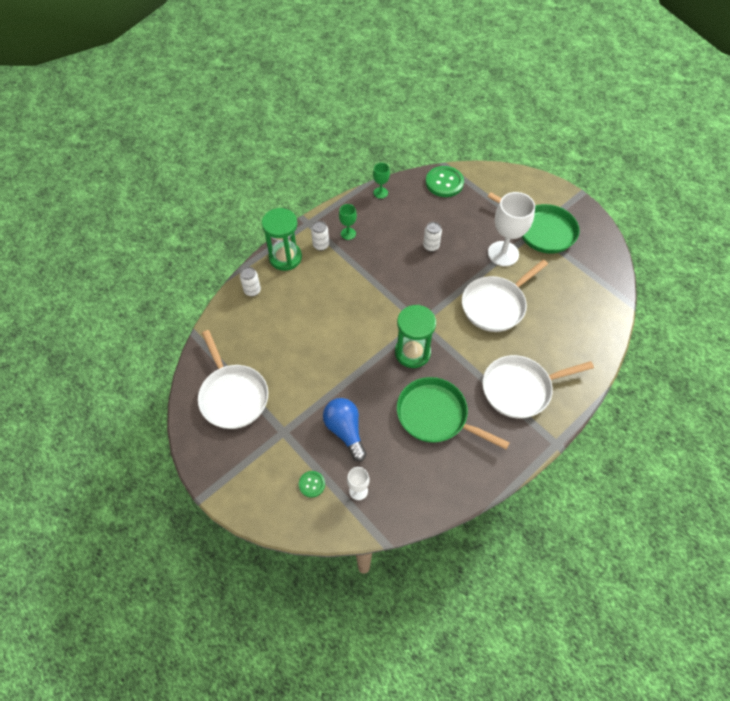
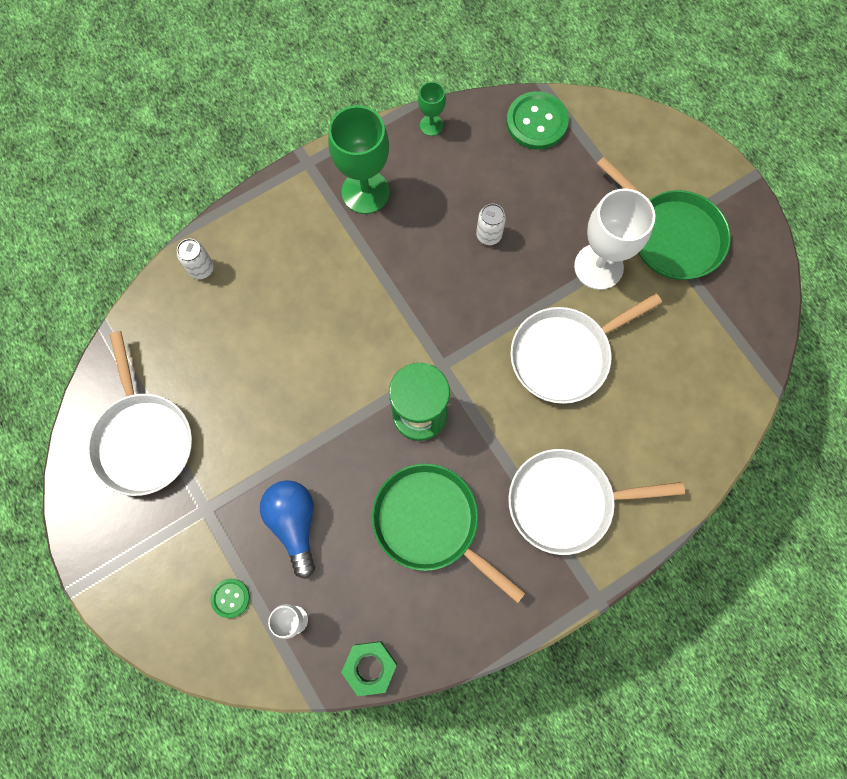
camera: 10 degrees right, 15 degrees up
(285, 257) = (261, 219): green hourglass -> none
(321, 245) = (319, 206): white can -> none
(348, 233) = (365, 192): green goblet -> green goblet, size x1.99
(417, 512) = (370, 667): none -> green nut

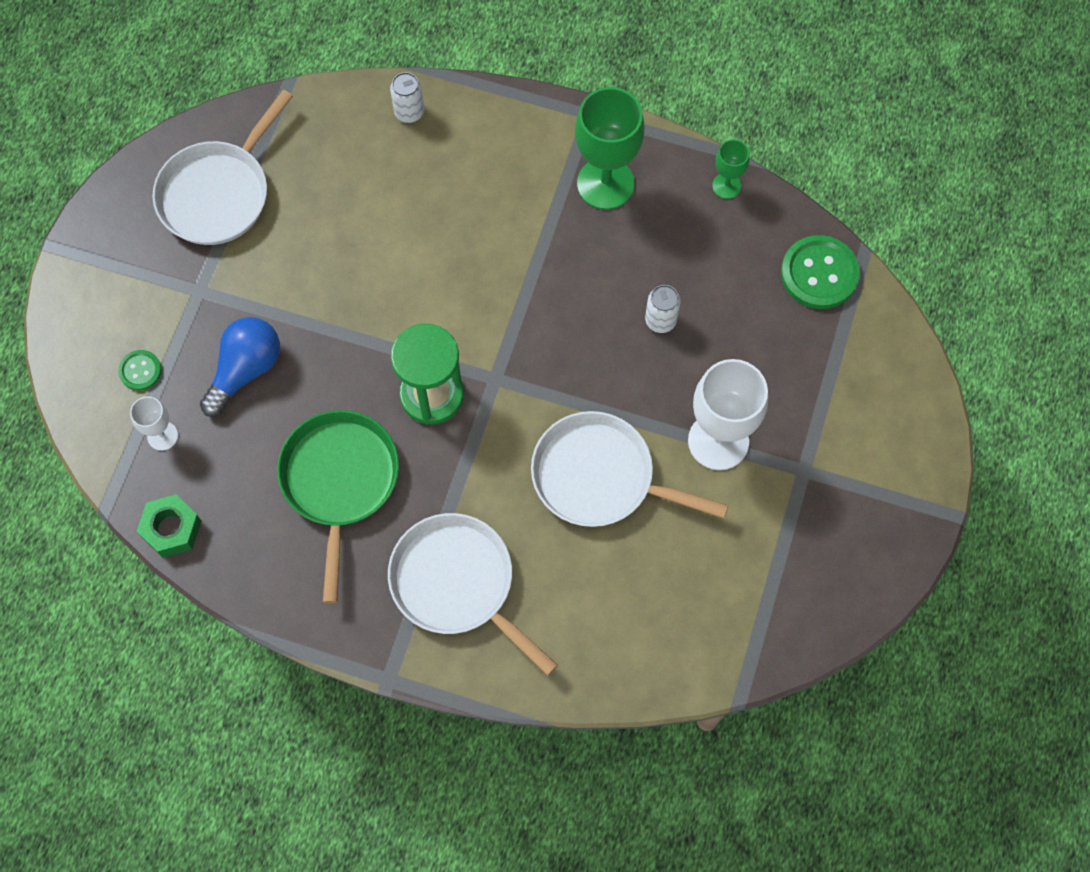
camera: 50 degrees right, 5 degrees down
(671, 235) = (813, 484): green pan -> none

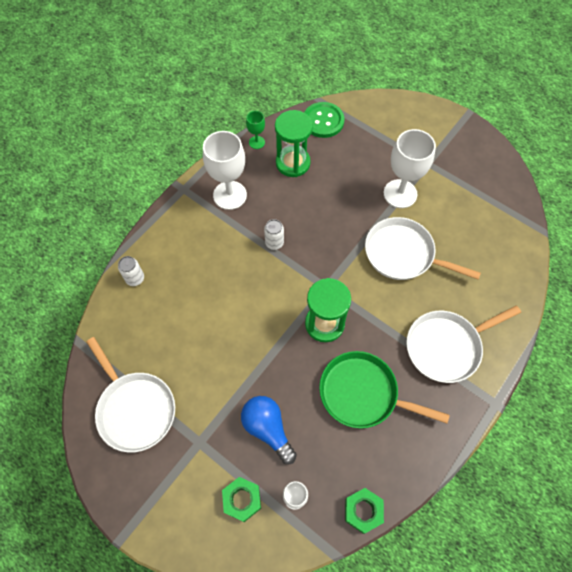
camera: 70 degrees left, 5 degrees down
(140, 371) = (242, 500): green button -> green nut
(600, 477) = (403, 254): white pan -> white pan turned 75 degrees clockwise
(605, 183) = (230, 195): green goblet -> white goblet
(660, 320) = (322, 196): white can -> white can (274, 243)
(708, 255) = (293, 163): none -> green hourglass

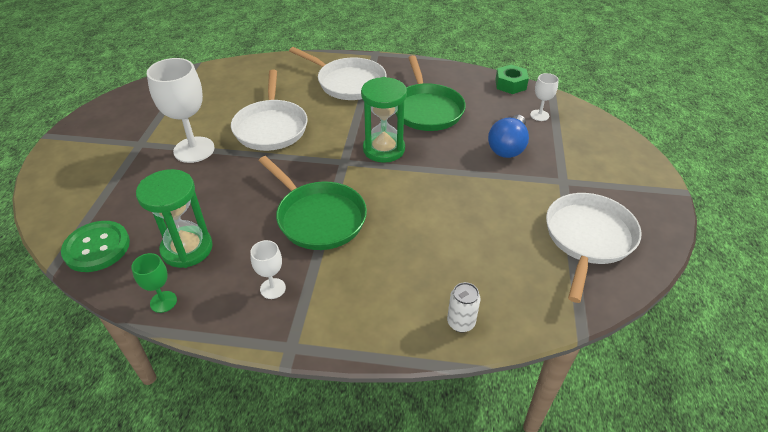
camera: 120 degrees left, 20 degrees down
(230, 195) = (273, 288): white goblet -> white goblet, size x0.50
(242, 500) = (573, 139): green nut -> none
(274, 243) = (318, 217): white can -> green pan

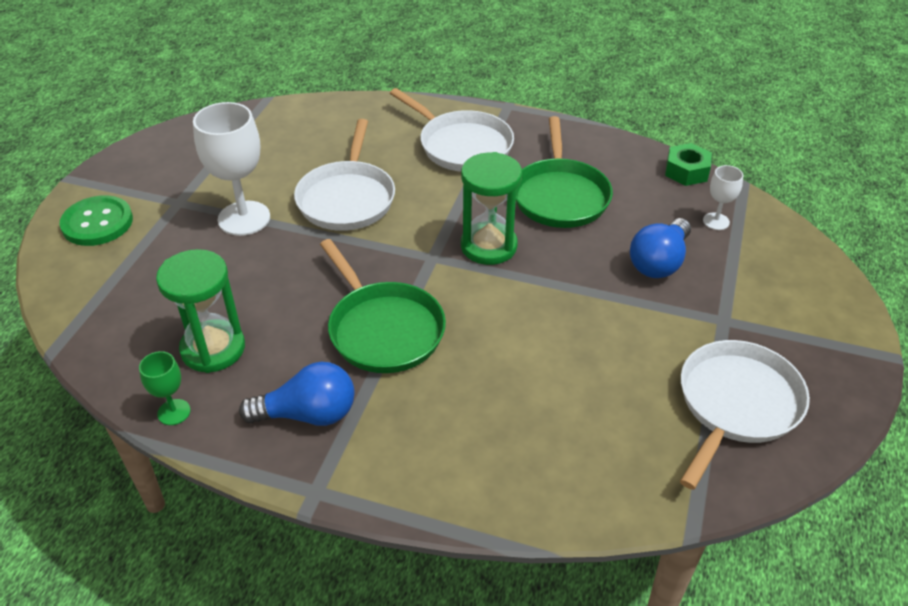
camera: 10 degrees right, 0 degrees up
(97, 248) = (106, 333): green button -> green button (97, 223)
(273, 288) = (308, 414): white goblet -> blue light bulb
(461, 323) = (535, 492): white can -> none

